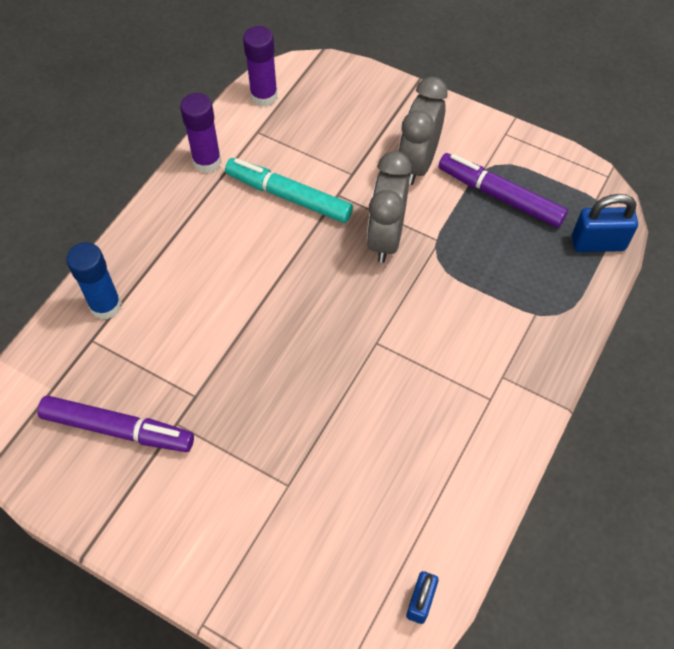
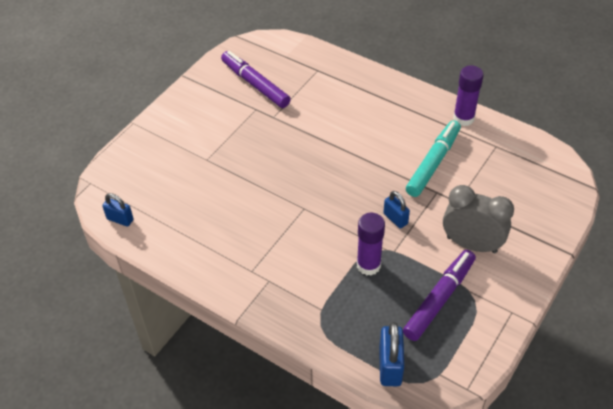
camera: 95 degrees right, 10 degrees down
(106, 306) = (341, 74): blue glue stick -> none
(118, 429) = (255, 84): purple marker -> purple marker turned 120 degrees clockwise
(264, 96) = (533, 150): purple glue stick -> purple glue stick (368, 265)
(385, 237) = (395, 218): grey clock -> blue padlock

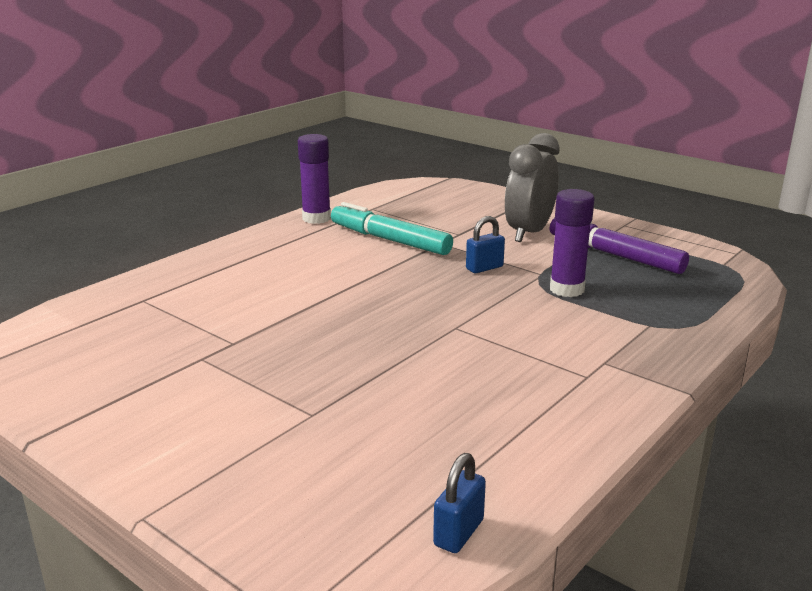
camera: 85 degrees left, 25 degrees down
(255, 84) = (134, 355): purple marker -> none
(390, 366) = (726, 288): blue padlock -> none

